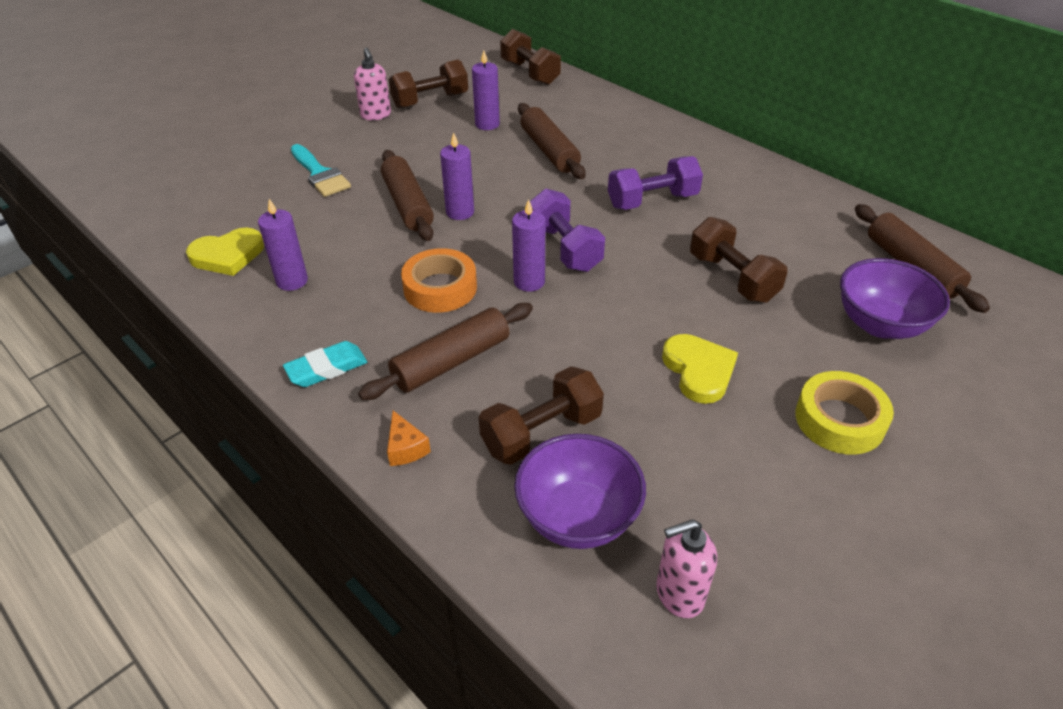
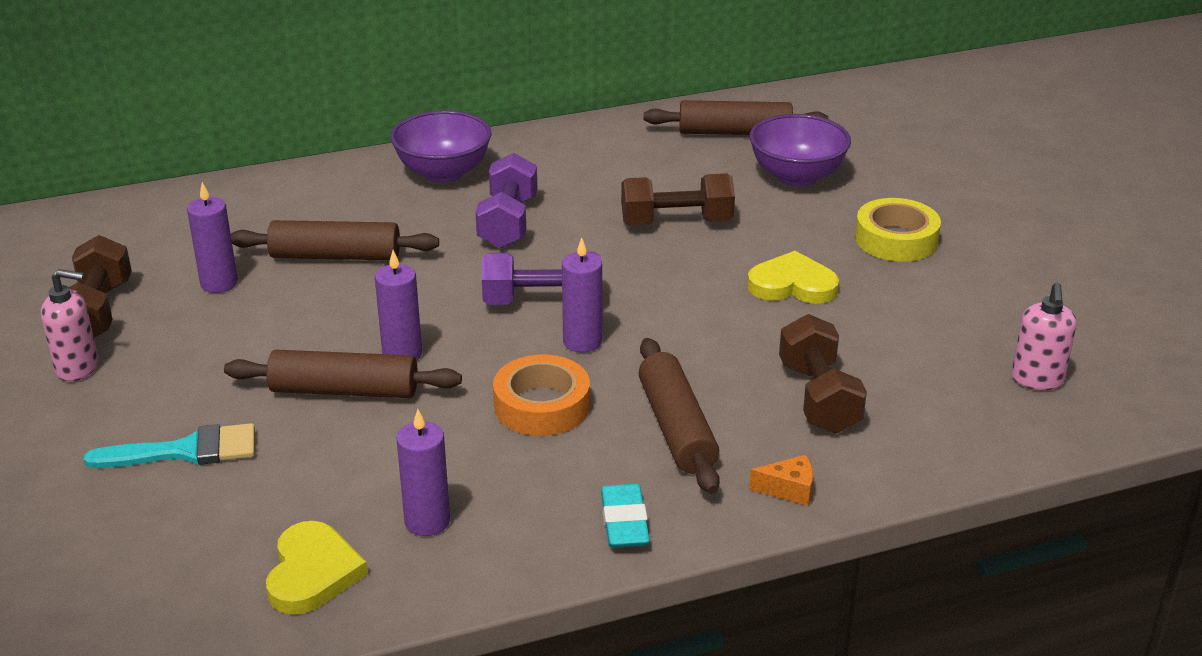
camera: 65 degrees left, 10 degrees down
(530, 73) = (126, 216): brown dumbbell -> none
(578, 517) = (934, 407): purple bowl -> purple bowl (443, 173)

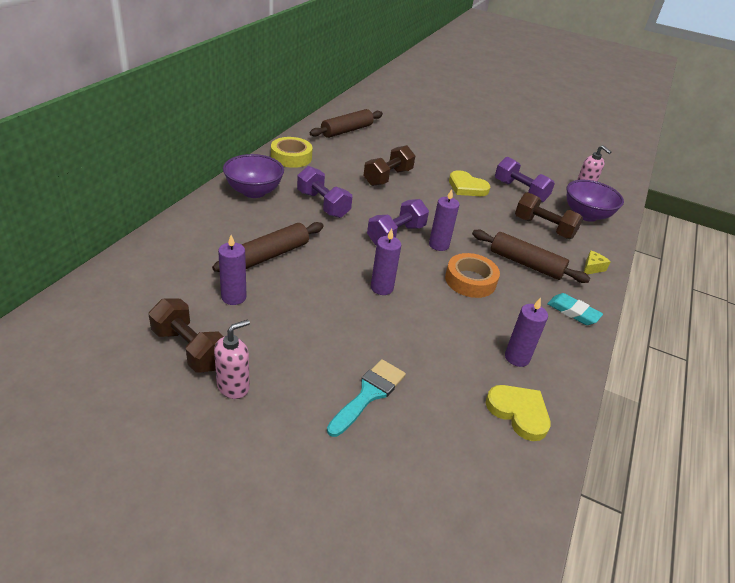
camera: 50 degrees left, 5 degrees up
(344, 391) = (387, 319): brown rolling pin -> none
(789, 489) = (592, 268): orange cheese -> yellow cheese
(792, 285) = (467, 187): yellow heart -> yellow heart turned 105 degrees counterclockwise
(796, 176) = (398, 142): purple bowl -> purple bowl (586, 215)
(889, 329) = (520, 191): none -> purple dumbbell
(896, 239) = (468, 155): yellow tape -> yellow tape (291, 157)

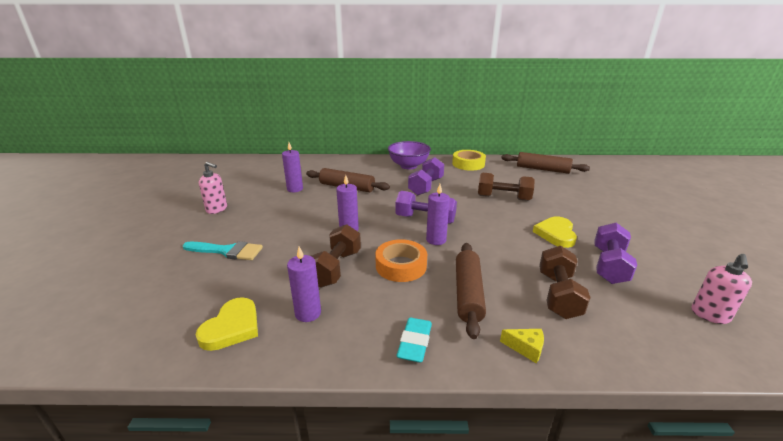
camera: 70 degrees right, 10 degrees down
(189, 349) = (242, 191): brown dumbbell -> brown dumbbell (335, 268)
(586, 215) = (648, 326): purple bowl -> none

